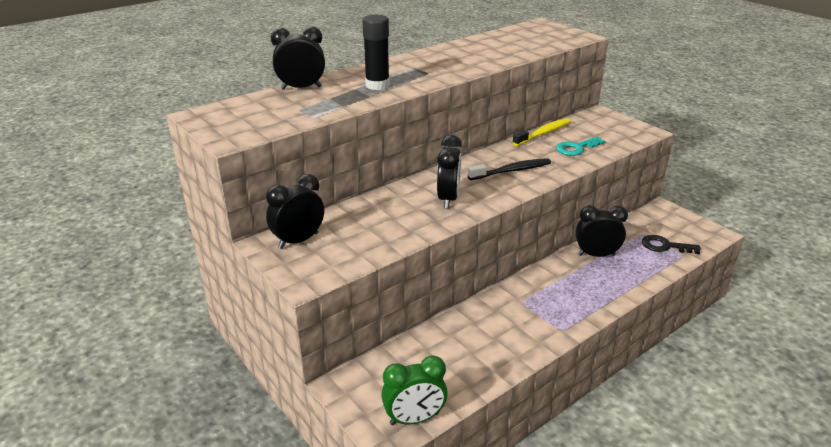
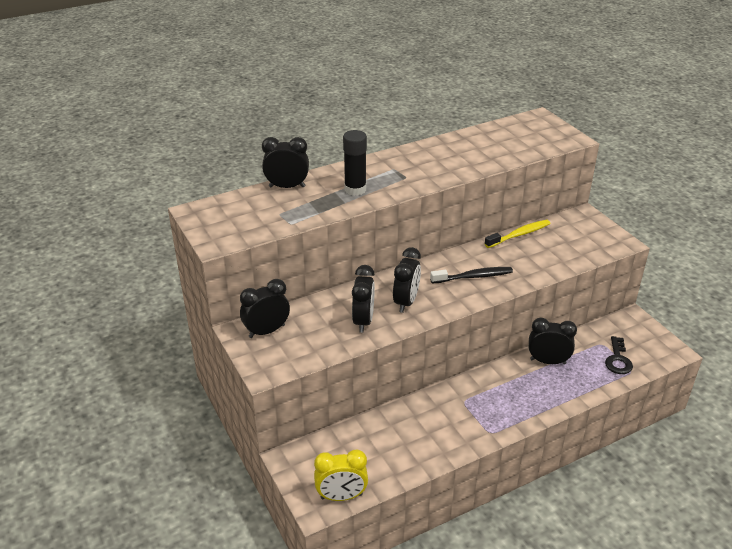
camera: 10 degrees right, 5 degrees up
(407, 220) = (363, 321): none -> black clock
(414, 419) = (341, 496): green clock -> yellow clock
(576, 148) = (544, 256): turquoise key -> none
(665, 246) = (618, 359): black key -> black key turned 105 degrees counterclockwise

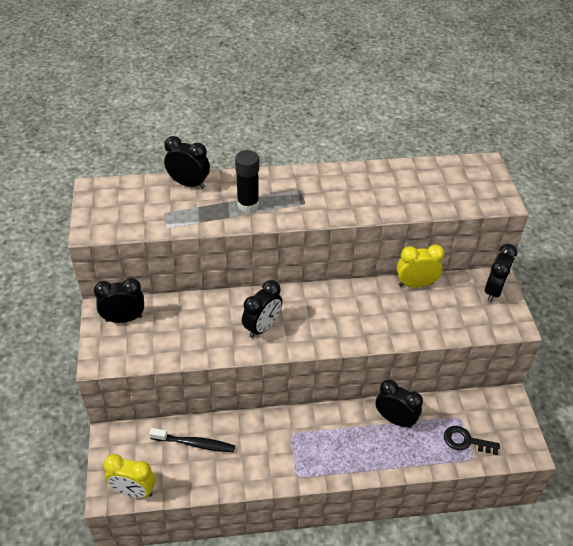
camera: 20 degrees right, 10 degrees up
(363, 321) = (212, 335): black clock -> black clock (494, 291)
(473, 277) = (342, 319): black toothbrush -> black toothbrush (195, 444)
(519, 234) = (415, 284): yellow toothbrush -> yellow clock
(618, 359) = (465, 441): black key -> black key turned 75 degrees clockwise

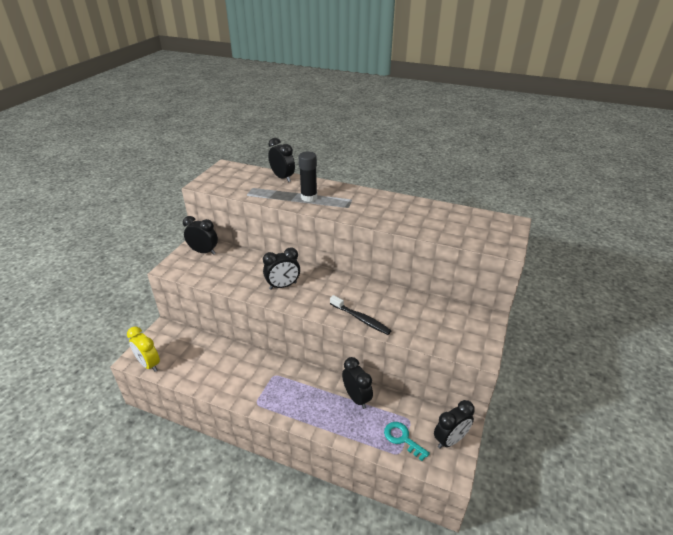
camera: 30 degrees right, 10 degrees down
(195, 444) = (208, 353): black toothbrush -> black toothbrush (361, 319)
(415, 284) = (417, 298): yellow clock -> none
(465, 441) = (402, 438): black key -> turquoise key
(494, 291) = (480, 325): black clock -> black clock (450, 440)

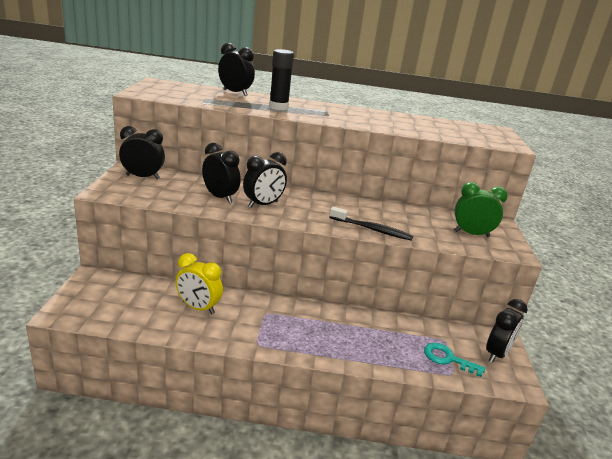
camera: 20 degrees left, 10 degrees down
(149, 364) = (87, 317): yellow clock -> yellow clock (198, 308)
(356, 398) = (375, 326): black clock -> black clock (220, 197)
(452, 330) = (471, 234): none -> green clock

